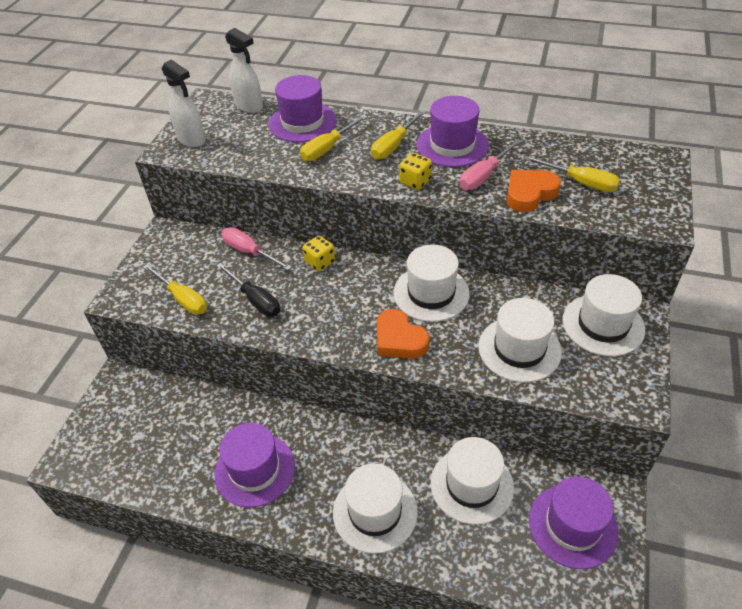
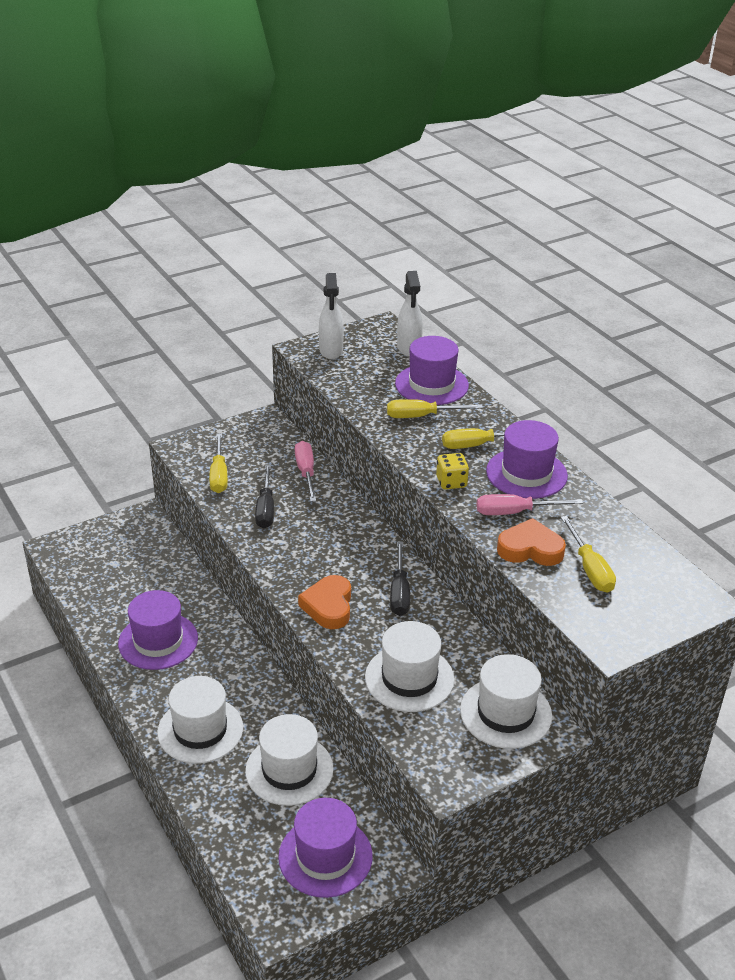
camera: 40 degrees right, 10 degrees down
(320, 262) = (347, 513): yellow dice -> none
(431, 293) = (399, 592): white hat -> black screwdriver

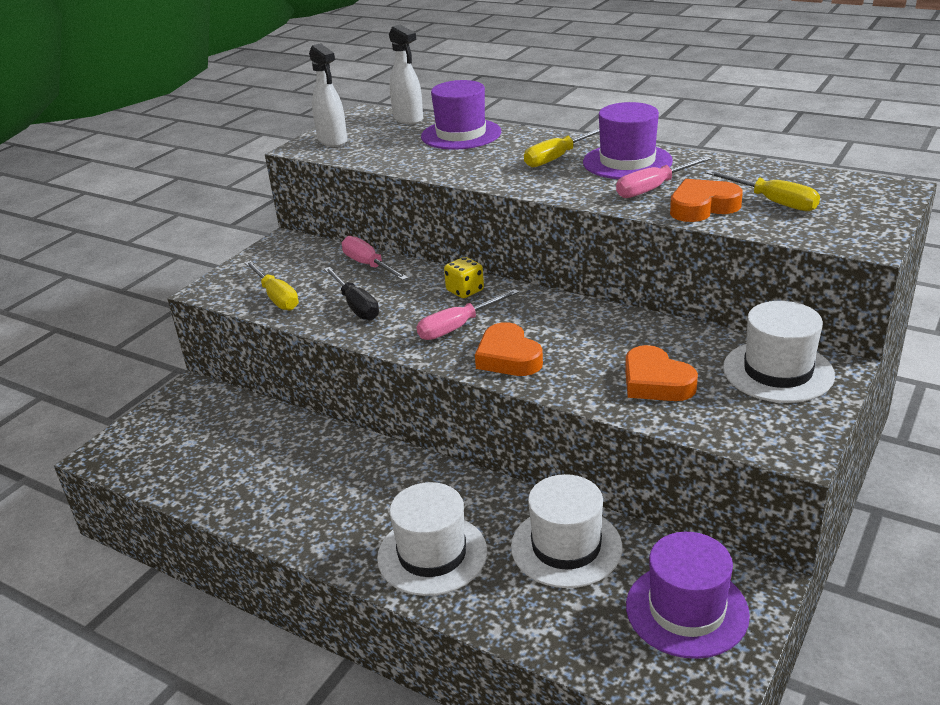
camera: 25 degrees left, 5 degrees down
(158, 641) = (305, 492): purple hat -> none
(318, 562) = (458, 327): none -> pink screwdriver
(399, 592) = (566, 320): black screwdriver -> none
(409, 678) = (656, 382): white hat -> orange heart
(422, 416) = (479, 156): yellow screwdriver -> none
(451, 482) = (567, 188): yellow dice -> yellow dice (465, 291)

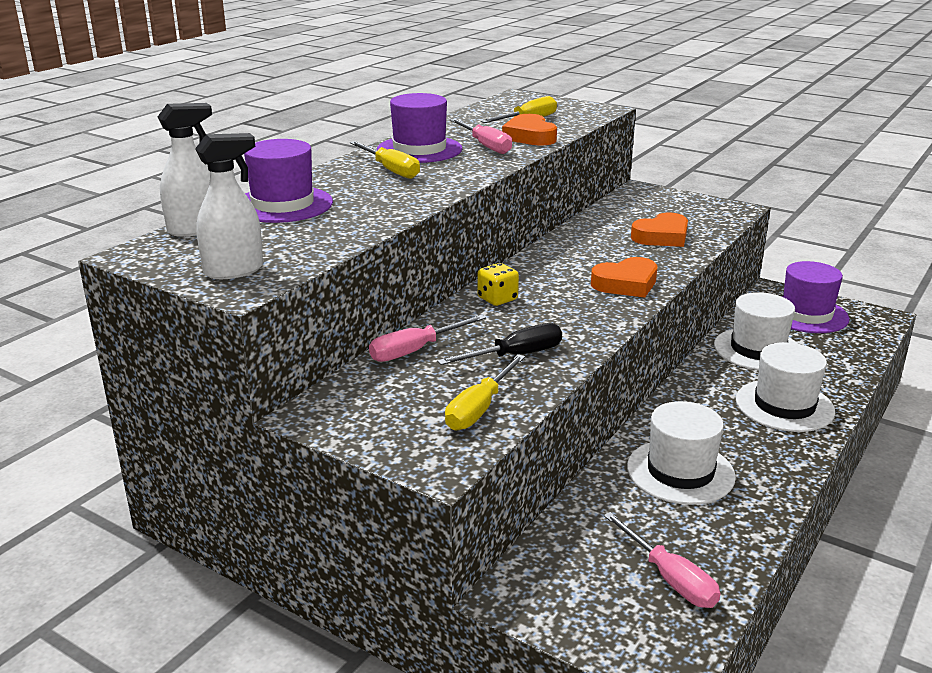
camera: 90 degrees left, 5 degrees down
(276, 297) = (479, 409): yellow screwdriver -> yellow screwdriver turned 150 degrees clockwise
(458, 327) = (570, 303): pink screwdriver -> pink screwdriver (669, 578)
(778, 371) = (645, 203): white hat -> white hat (680, 472)

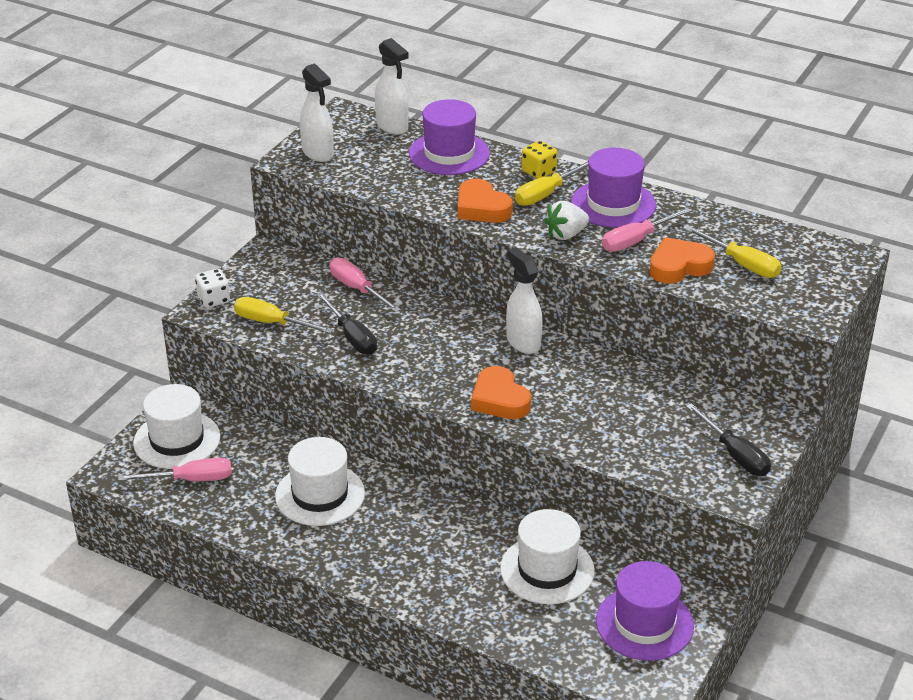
camera: 85 degrees right, 10 degrees up
(415, 456) = (214, 300): none -> white dice
(470, 167) = (566, 235): none -> white strawberry
(497, 299) = (455, 324): yellow dice -> yellow dice (538, 172)
(531, 269) = (523, 342): none -> white spray bottle
(662, 236) = (629, 430): orange heart -> orange heart (481, 208)
(669, 578) = (190, 480): pink screwdriver -> pink screwdriver turned 150 degrees counterclockwise
(685, 206) = (735, 454): none -> black screwdriver
(784, 405) = (432, 574): white hat -> white hat (177, 440)

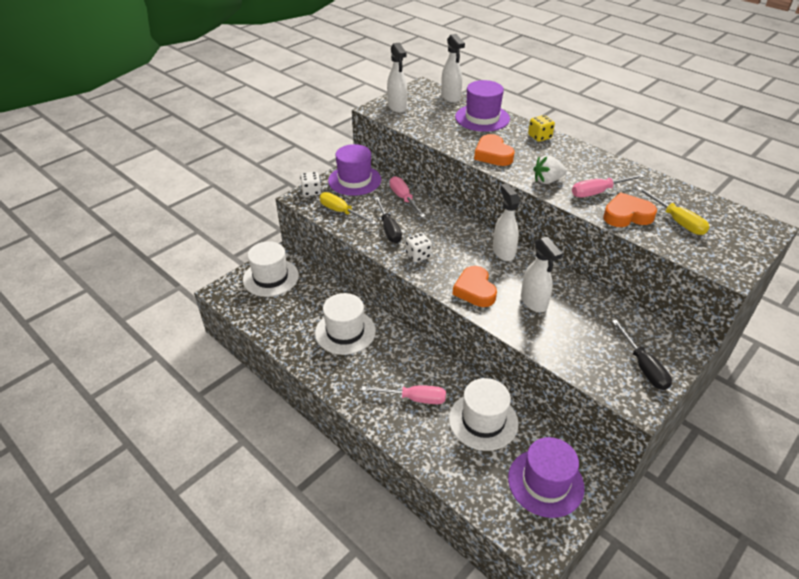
camera: 15 degrees right, 5 degrees up
(190, 480) = (268, 305): pink screwdriver -> pink screwdriver (414, 398)
(407, 366) = (418, 255): none -> white dice
(546, 194) = (541, 152): yellow screwdriver -> none
(581, 401) = (534, 302): none -> white spray bottle
(613, 204) = (587, 165): purple hat -> purple hat (354, 180)

